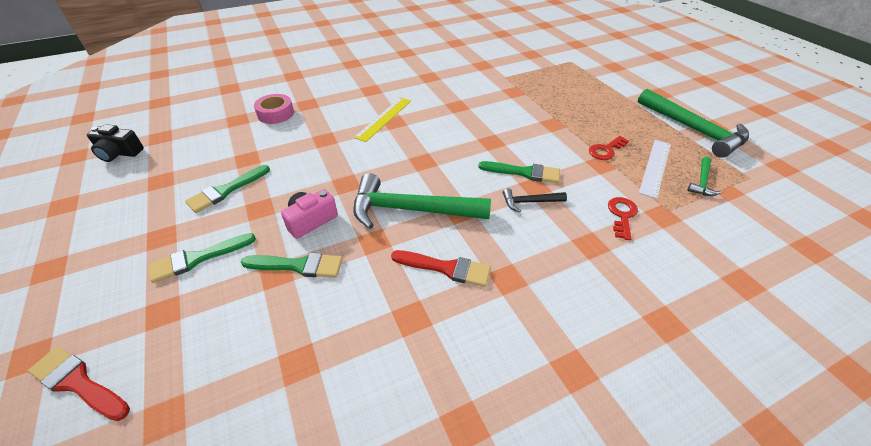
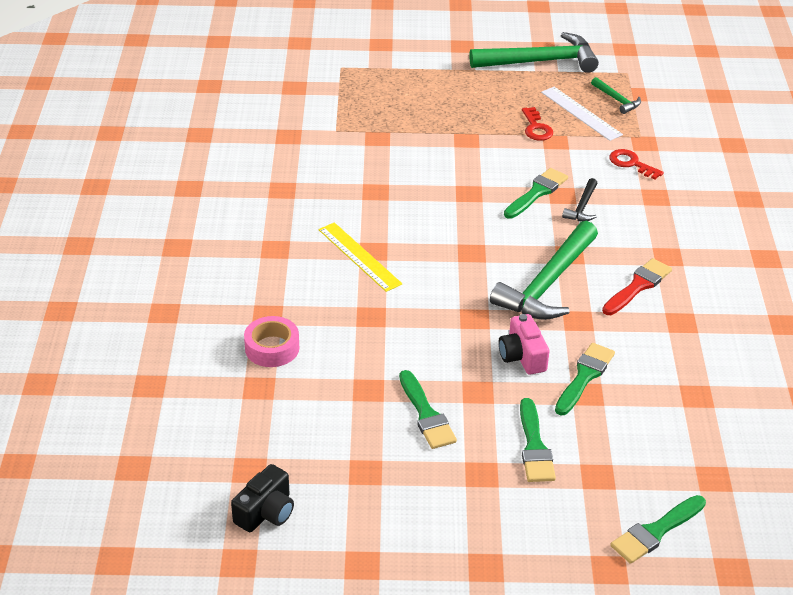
camera: 65 degrees left, 5 degrees down
(78, 383) = (655, 531): red brush -> green brush

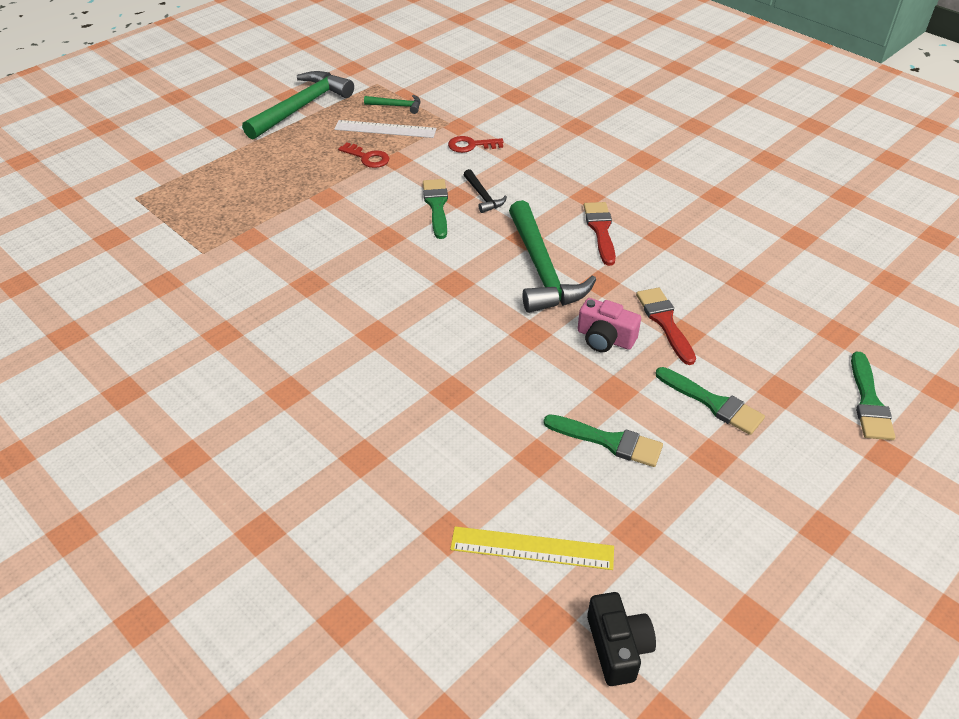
camera: 45 degrees left, 5 degrees up
(272, 348) = (409, 485): pink tape -> none
(359, 256) = (371, 347): yellow ruler -> yellow ruler (532, 548)
(584, 377) = (665, 322): green brush -> red brush

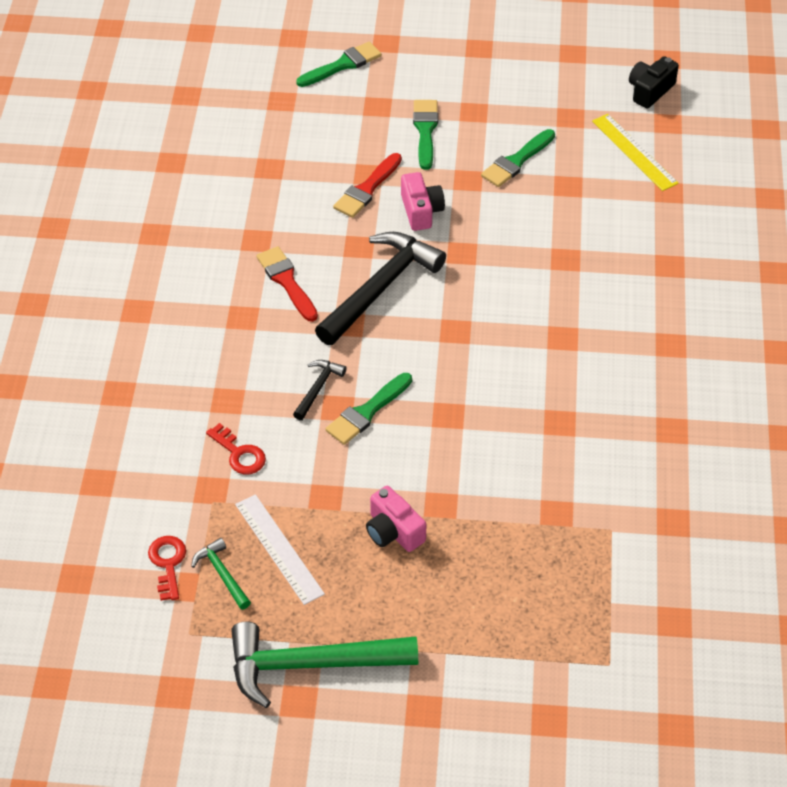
camera: 130 degrees left, 5 degrees up
(336, 171) = (393, 531): none -> pink camera
(368, 158) = (345, 522): red key -> red key (168, 563)
(541, 270) = (380, 288): green hammer -> black hammer
(600, 230) = (286, 281): red brush -> red brush turned 105 degrees clockwise
(609, 441) = (516, 161): green brush -> green brush turned 120 degrees counterclockwise

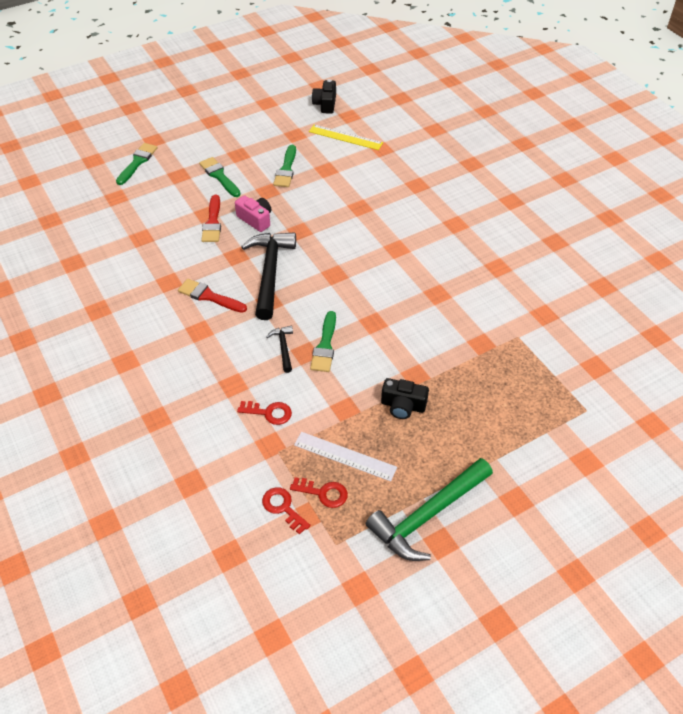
camera: 35 degrees left, 0 degrees up
(222, 574) = (323, 493): green hammer -> red key
(393, 531) = (403, 406): pink camera -> black camera

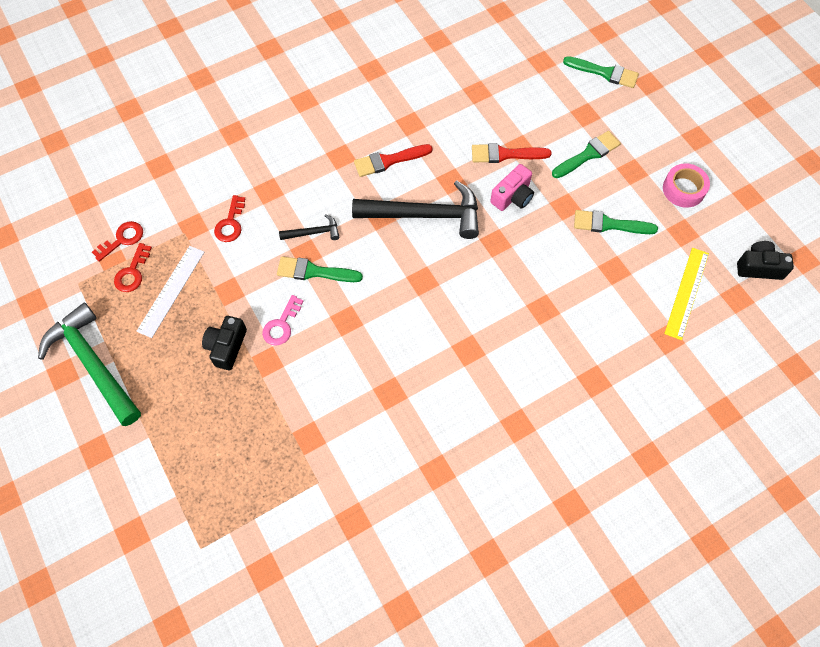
camera: 90 degrees right, 15 degrees up
(209, 296) = (389, 161): red brush -> red brush turned 135 degrees counterclockwise
(258, 131) = (683, 189): none -> pink tape
(379, 367) = (281, 325): none -> pink key

